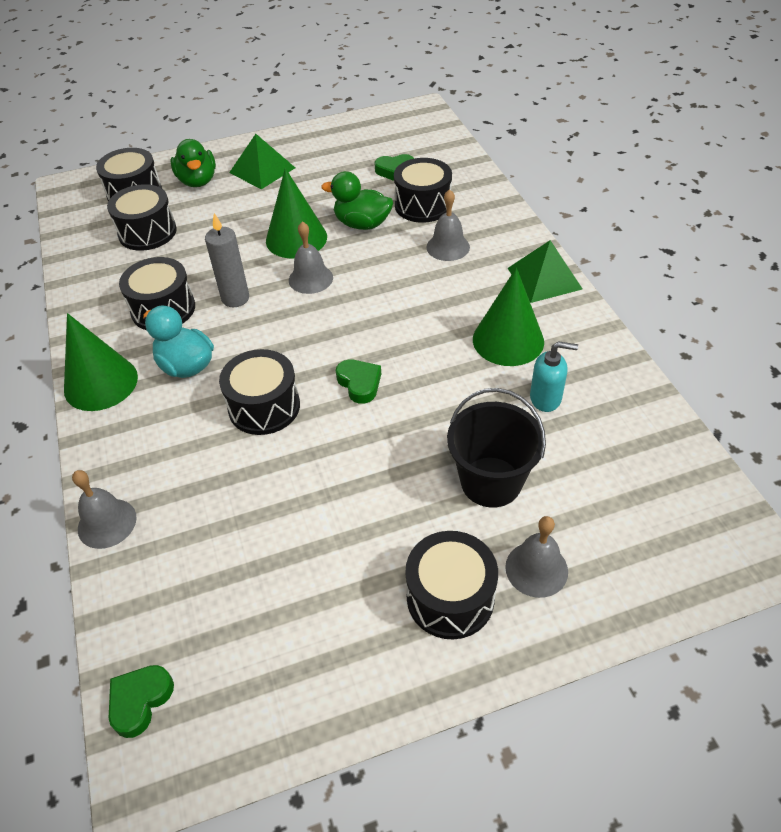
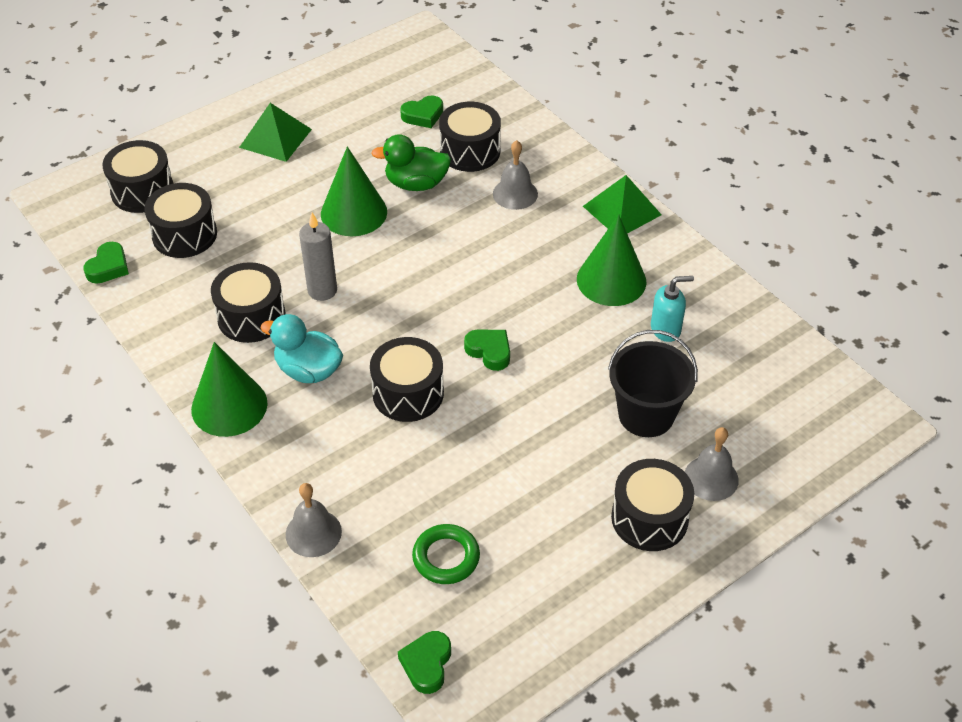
camera: 20 degrees left, 0 degrees up
(73, 247) = (108, 267): none -> green heart
(197, 181) = (208, 163): green duck -> none
(218, 583) = (446, 557): none -> green ring
(310, 278) = (390, 254): grey bell -> none

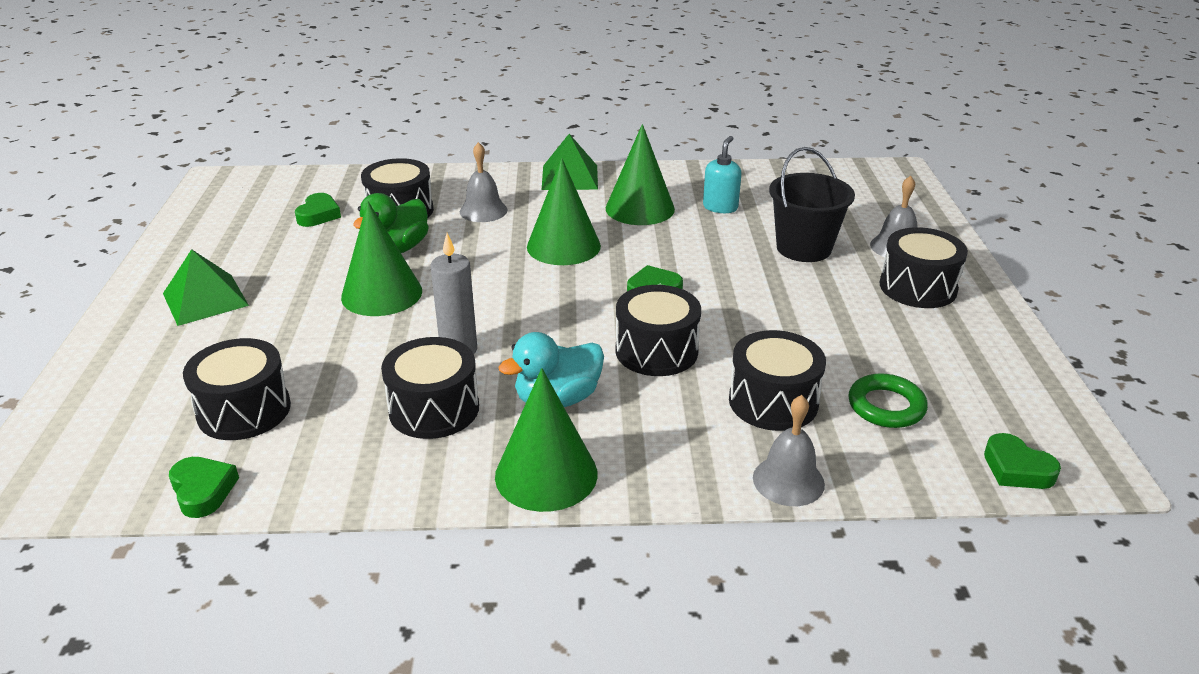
camera: 55 degrees left, 15 degrees down
(142, 191) = (125, 416): black drum -> black drum (773, 401)
(505, 267) = (563, 246): none -> green cone

